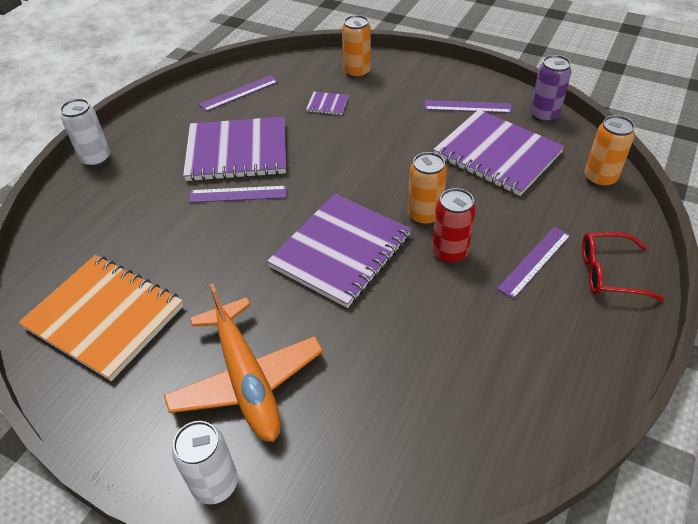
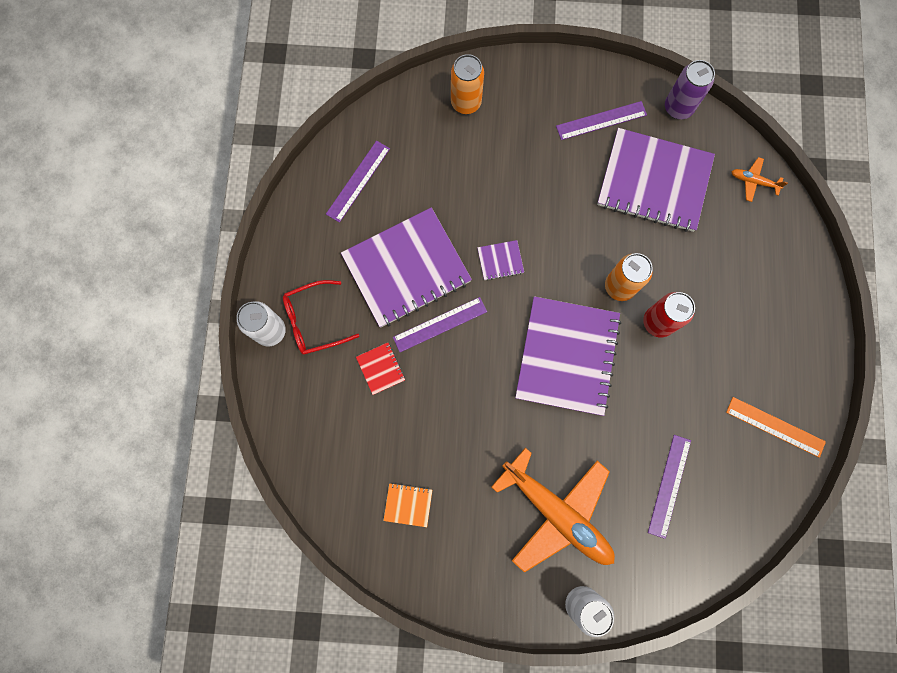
camera: 25 degrees left, 30 degrees up
(105, 317) = (408, 505): orange notebook -> orange notebook, size x0.40
(163, 208) = (380, 369): none -> red notebook
(327, 104) = (460, 166): purple notebook -> purple notebook (500, 261)
(534, 261) = (729, 305): purple ruler -> purple ruler (669, 486)
(545, 386) = (775, 427): none -> orange ruler
(600, 178) = (753, 181): orange can -> orange plane
(608, 273) = (790, 295): red glasses -> red glasses (313, 321)

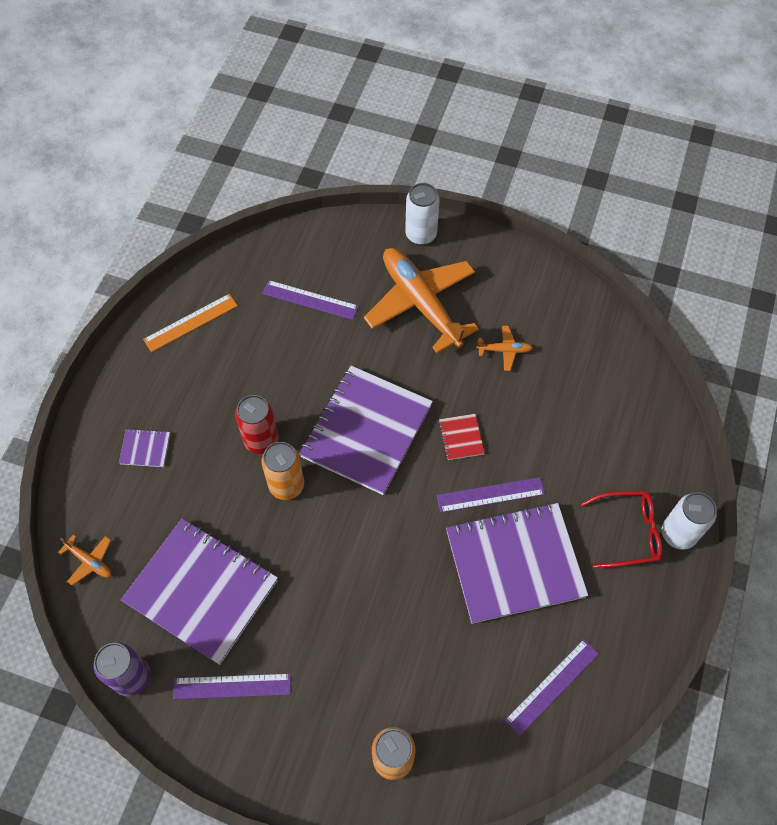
camera: 165 degrees left, 15 degrees down
(380, 369) = (563, 466): red notebook -> red notebook (461, 437)
(408, 505) = (558, 341): orange notebook -> none
(459, 478) = (504, 350): none -> orange plane
(500, 261) = (407, 546): purple notebook -> purple notebook (145, 449)
(669, 486) = (310, 300): purple ruler -> purple ruler turned 75 degrees clockwise
(775, 427) = (191, 322): orange ruler -> orange ruler turned 75 degrees counterclockwise

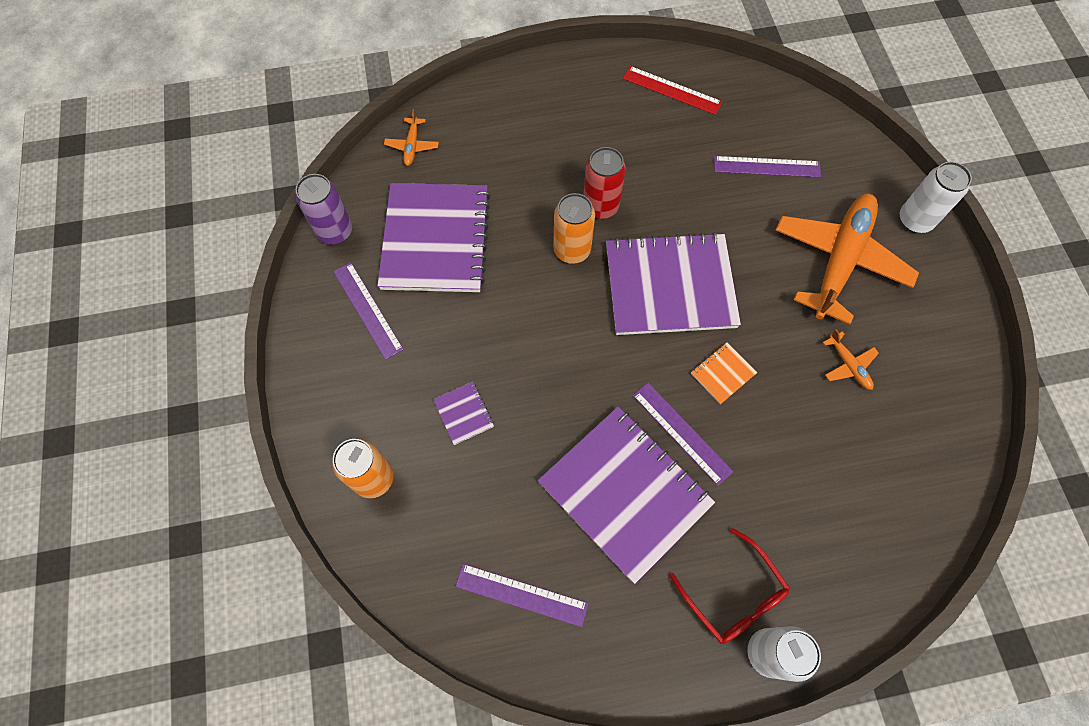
camera: 60 degrees right, 5 degrees up
(145, 449) = (533, 126): purple notebook -> purple notebook (463, 413)
(191, 322) = (672, 90): orange ruler -> red ruler
(310, 300) = (767, 167): purple ruler -> purple ruler turned 75 degrees counterclockwise
(461, 437) = (723, 373): red notebook -> orange notebook

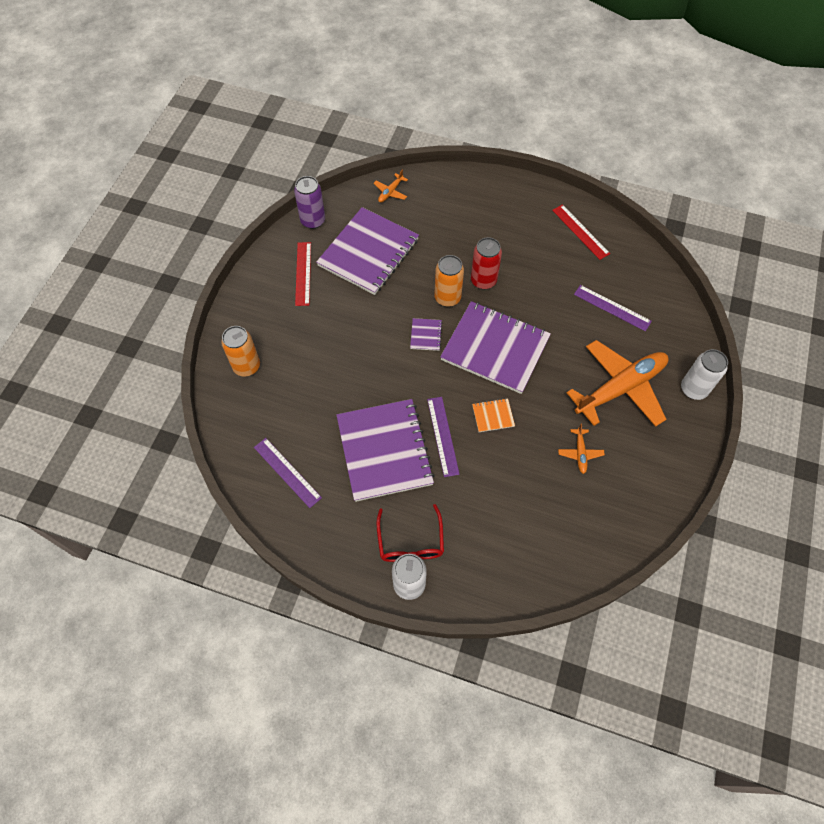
camera: 30 degrees right, 5 degrees down
(367, 310) = (303, 273): purple ruler -> red ruler
(463, 413) = (320, 358): purple notebook -> purple notebook (426, 335)

